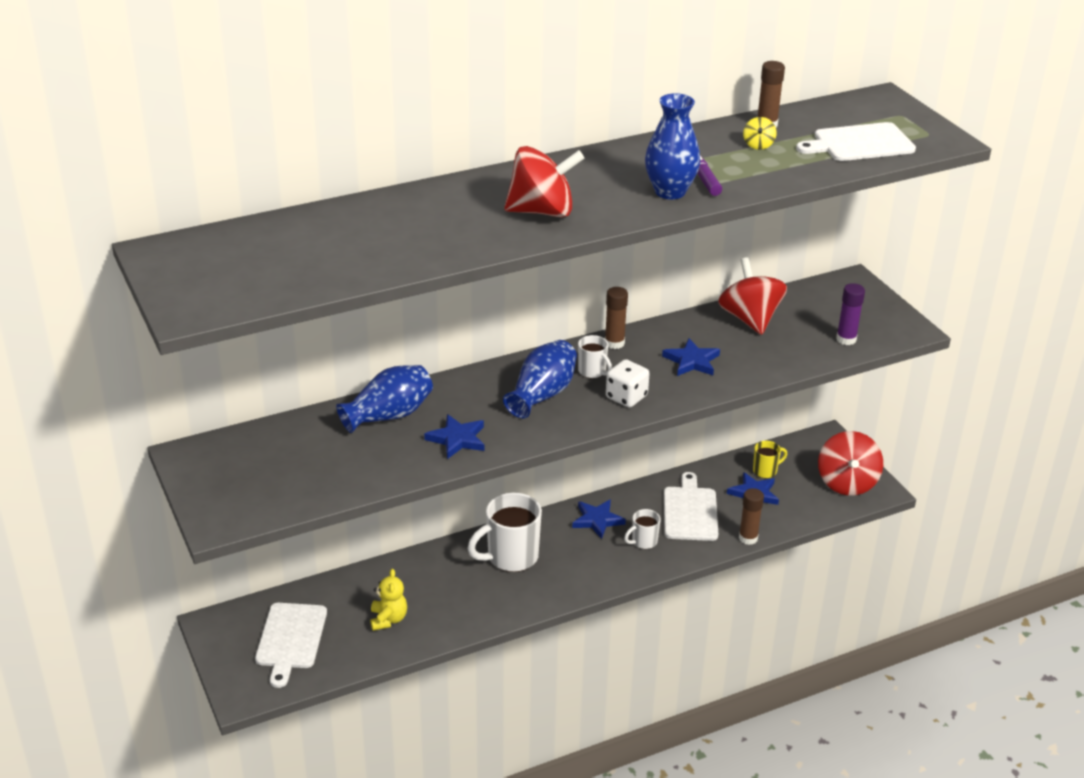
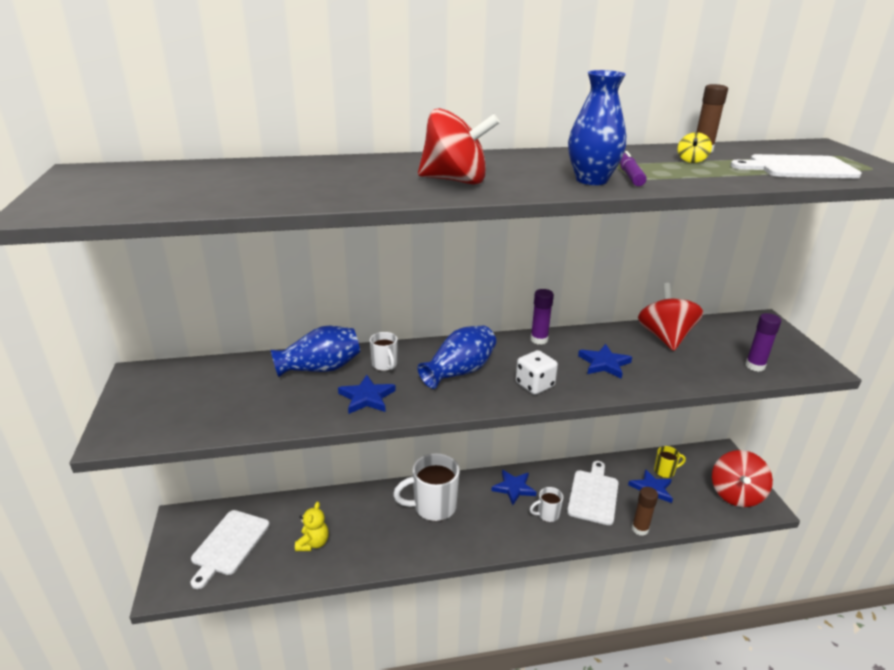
camera: 15 degrees right, 5 degrees down
(593, 372) = (512, 359): white mug -> white mug (385, 365)
(614, 343) = (539, 339): brown glue stick -> purple glue stick

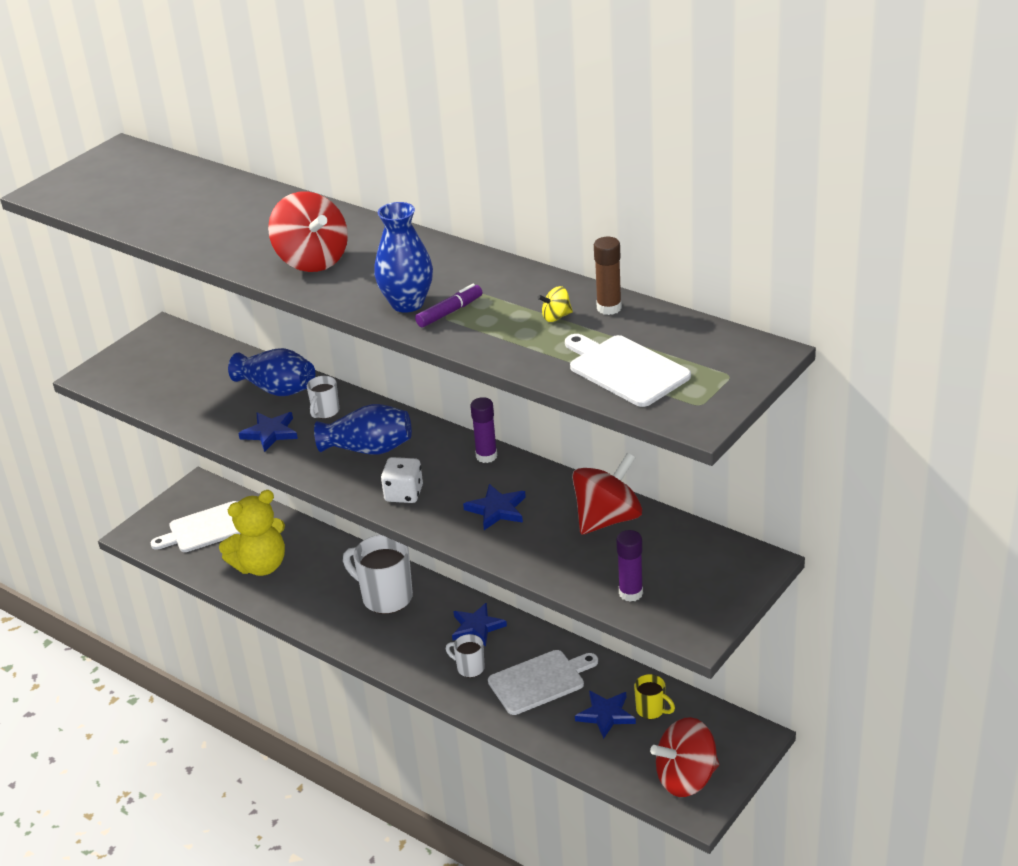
camera: 50 degrees right, 5 degrees up
(313, 543) = (261, 566): yellow teddy bear -> yellow teddy bear, size x1.76
(640, 529) = (531, 736): brown glue stick -> none

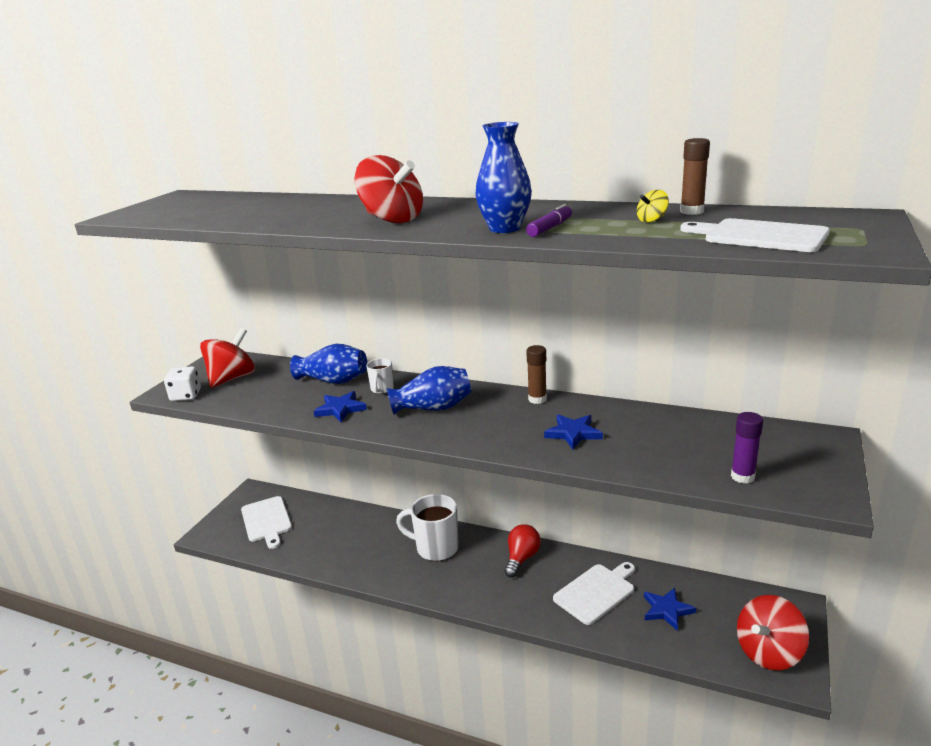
camera: 15 degrees left, 10 degrees down
(206, 528) = (266, 520): white cutting board -> white cutting board turned 75 degrees counterclockwise
(261, 566) = (321, 541): yellow teddy bear -> none
(404, 494) = (483, 434): white dice -> white dice (186, 396)
(469, 668) = (532, 592): white mug -> none
(477, 627) = (521, 558): blue star -> red light bulb
(486, 456) = (537, 399): purple glue stick -> brown glue stick
(607, 519) = (673, 426): red spinning top -> red spinning top (232, 379)
(651, 710) = (701, 599): yellow mug -> none

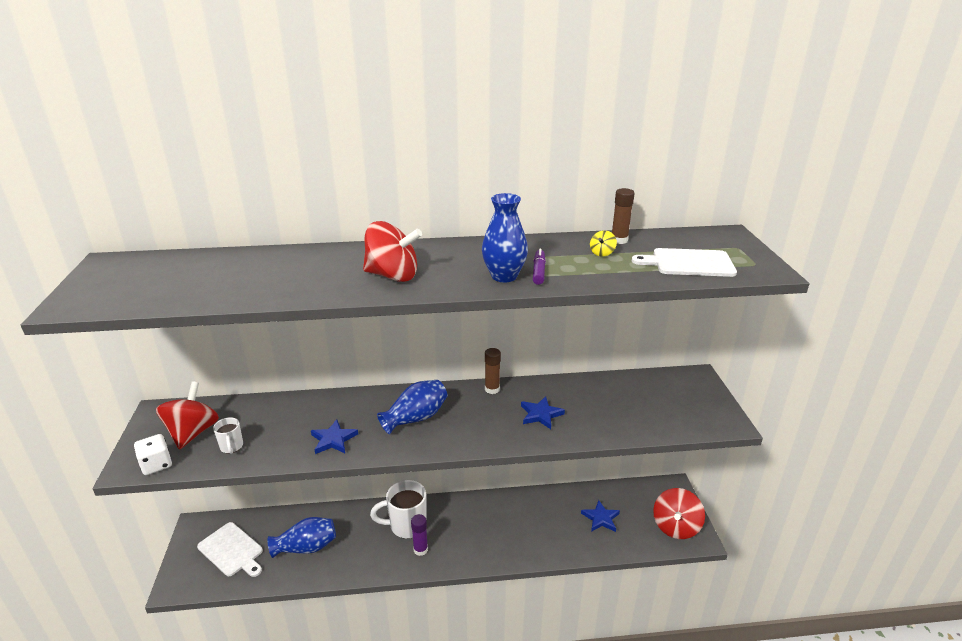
camera: 30 degrees left, 5 degrees up
(333, 381) = (302, 411): blue vase -> blue vase (306, 547)
(382, 389) = (355, 410): white mug -> white mug (231, 447)
(521, 558) = (479, 512): red light bulb -> none
(596, 592) = (548, 521): white cutting board -> none
(742, 477) = (672, 421): purple glue stick -> purple glue stick (420, 549)

